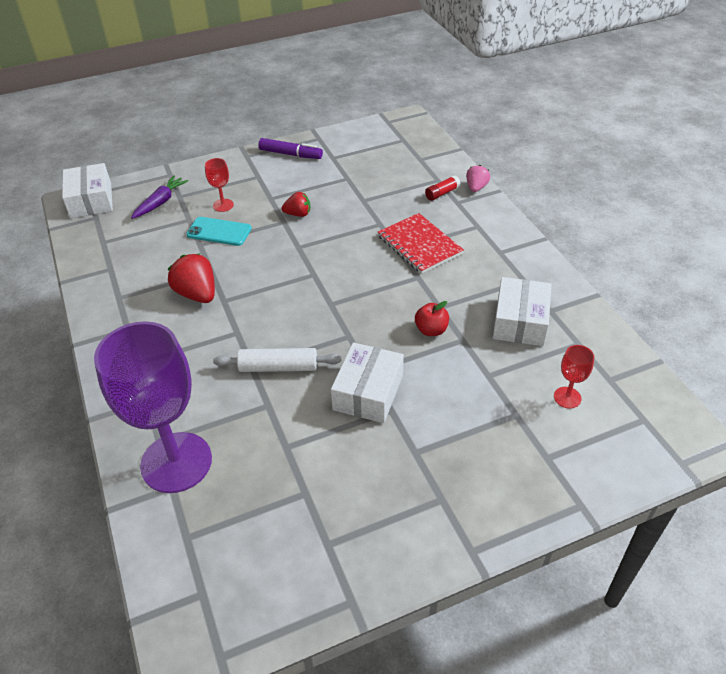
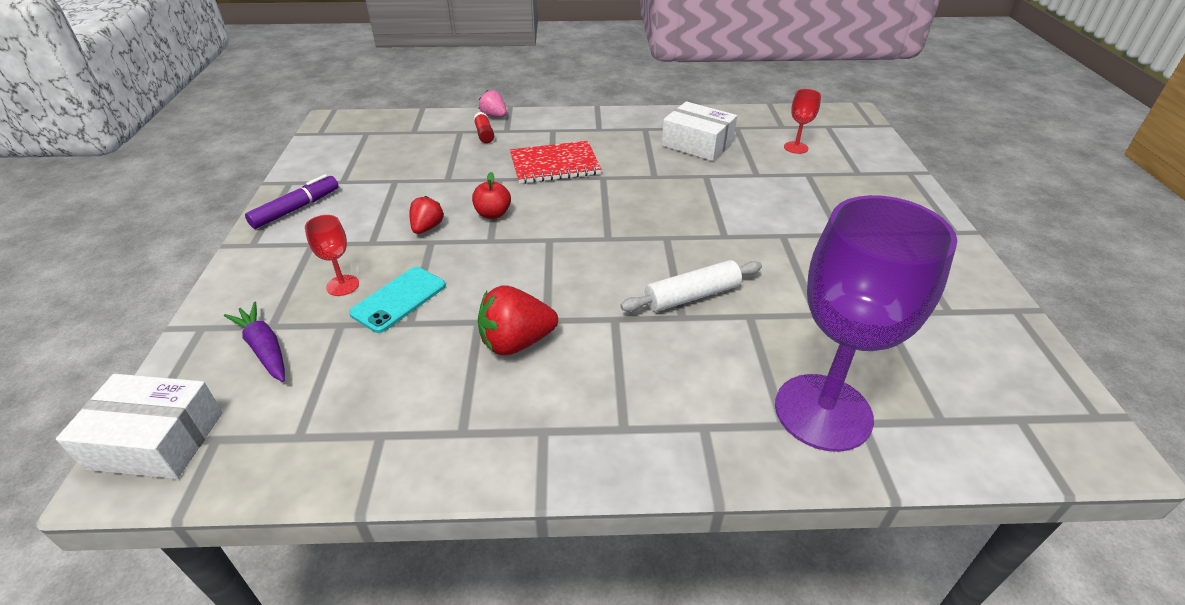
camera: 70 degrees left, 5 degrees down
(278, 367) = (692, 296): white rolling pin -> white rolling pin turned 45 degrees clockwise
(368, 392) = (754, 243): white box -> none
(431, 330) = (684, 188): red apple -> red apple (493, 214)

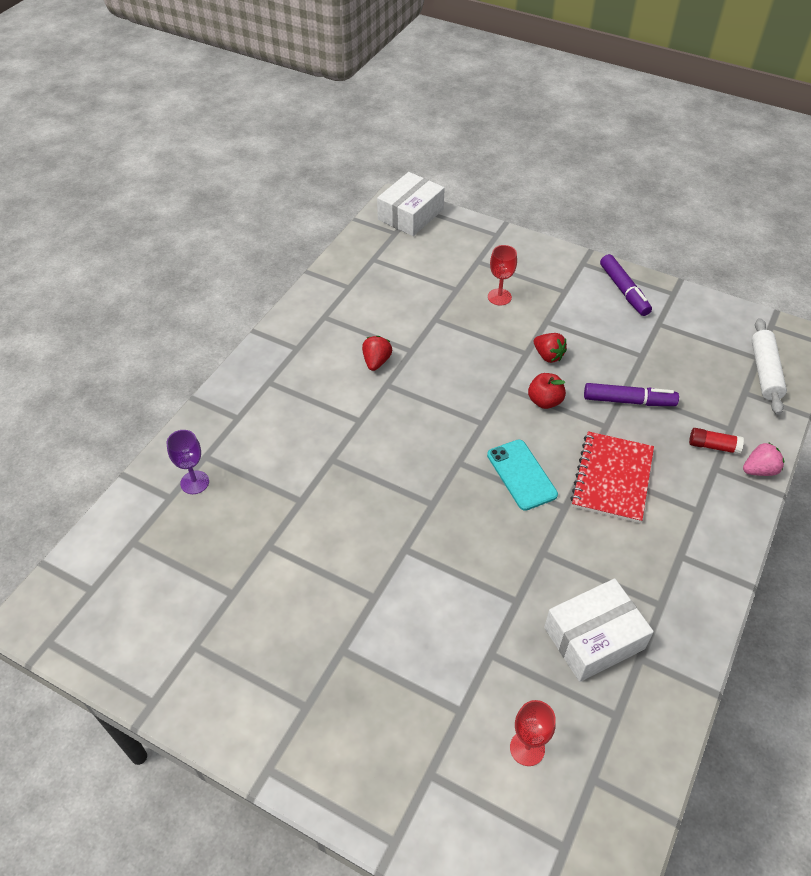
camera: 120 degrees right, 10 degrees up
(264, 348) = (456, 256): purple carrot -> none
(398, 299) = (464, 319): turquoise phone -> turquoise phone (521, 475)
(460, 175) = (629, 401): none -> purple marker
(516, 342) = (376, 361): red strawberry -> red strawberry, size x0.61
(692, 296) = (348, 478): white rolling pin -> white rolling pin (764, 372)
(823, 412) = (194, 482): purple goblet -> purple goblet, size x0.41

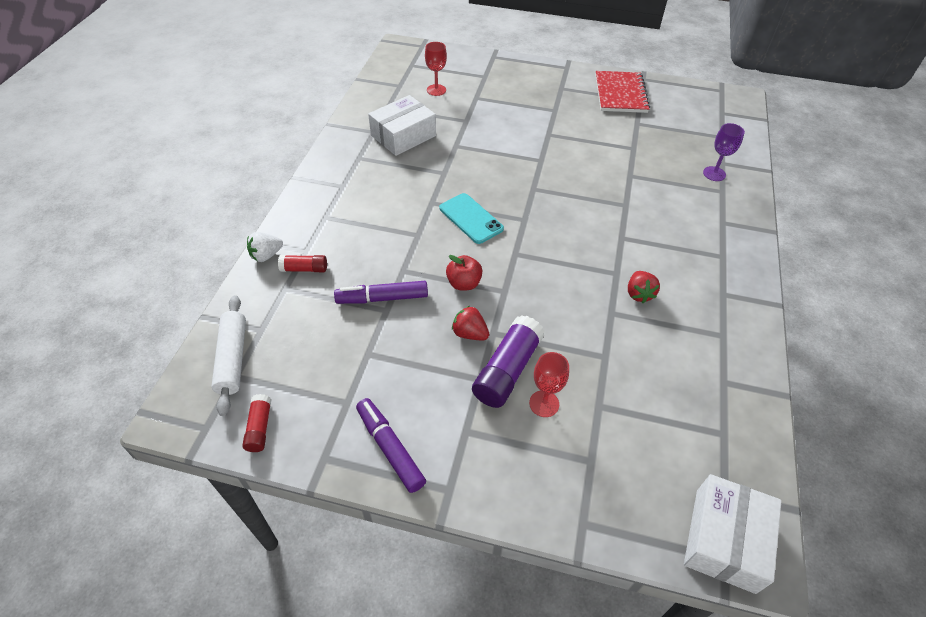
camera: 165 degrees right, 0 degrees up
(522, 323) = (507, 370): none -> purple glue stick
(612, 478) = (396, 228): red notebook -> red notebook (620, 94)
(727, 319) = (259, 427): none -> red glue stick
(759, 470) = (266, 255): pink strawberry -> white strawberry

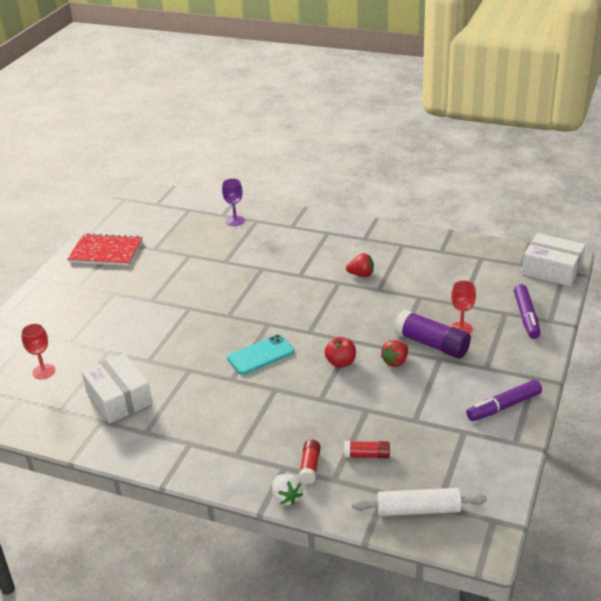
camera: 80 degrees left, 15 degrees down
(259, 427) = (490, 484): red glue stick -> red glue stick (367, 455)
(382, 298) = (353, 412): purple marker -> purple marker (526, 317)

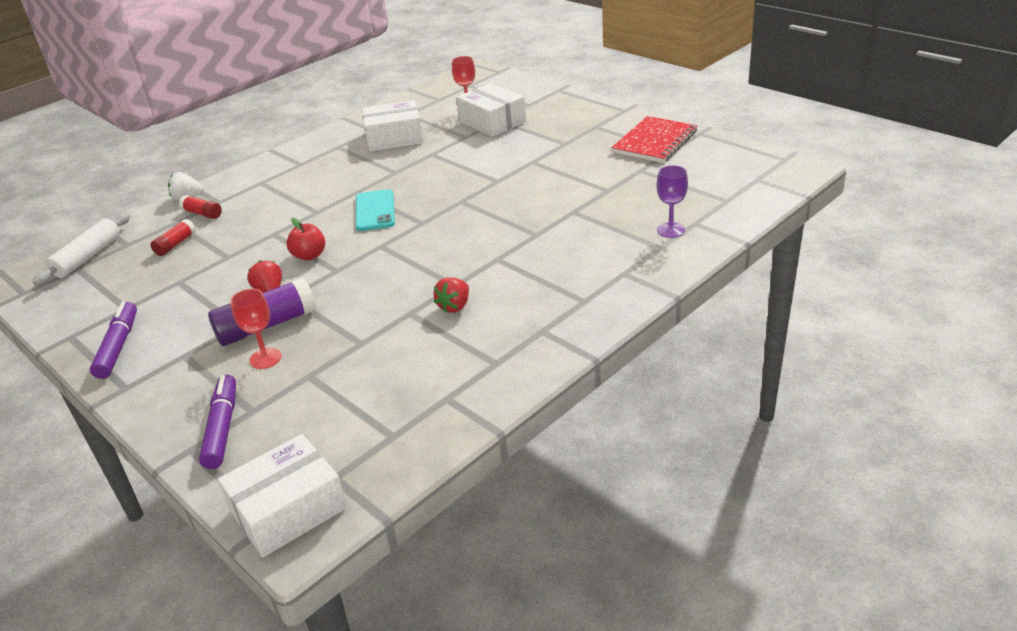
camera: 115 degrees right, 0 degrees up
(75, 345) = (492, 122): none -> white box
(526, 317) = (222, 428): purple marker -> purple marker turned 60 degrees clockwise

